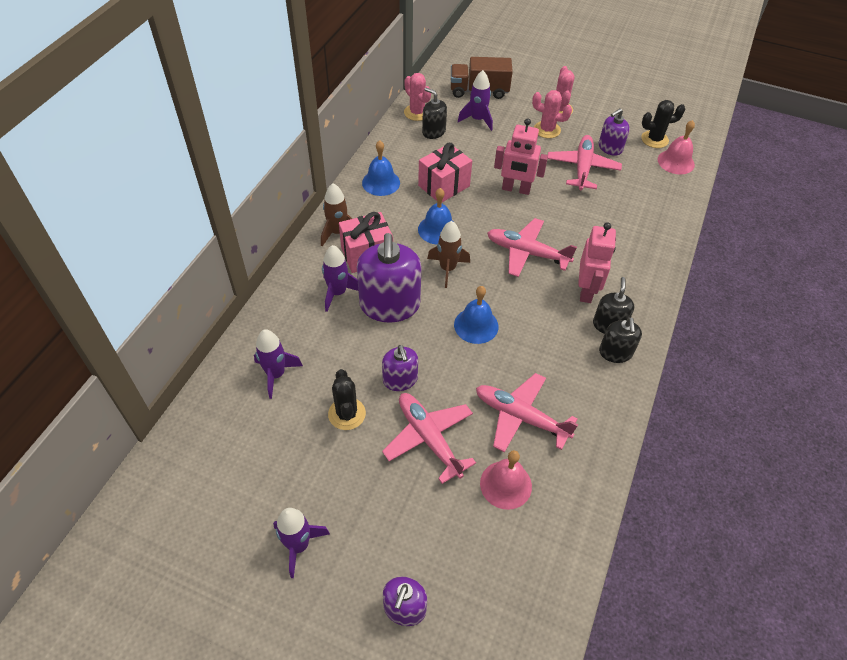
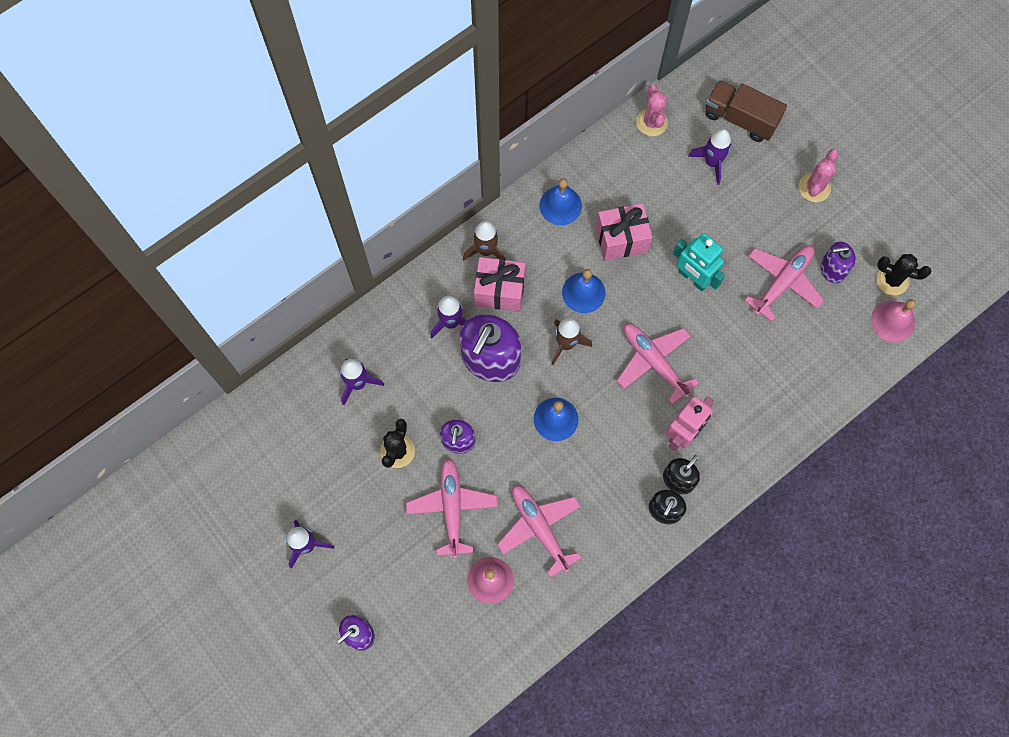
camera: 30 degrees right, 20 degrees up
(433, 131) = (654, 158): black soap dispenser -> none
(516, 189) = (693, 278): pink robot -> turquoise robot
(547, 130) = (779, 211): pink cactus -> none

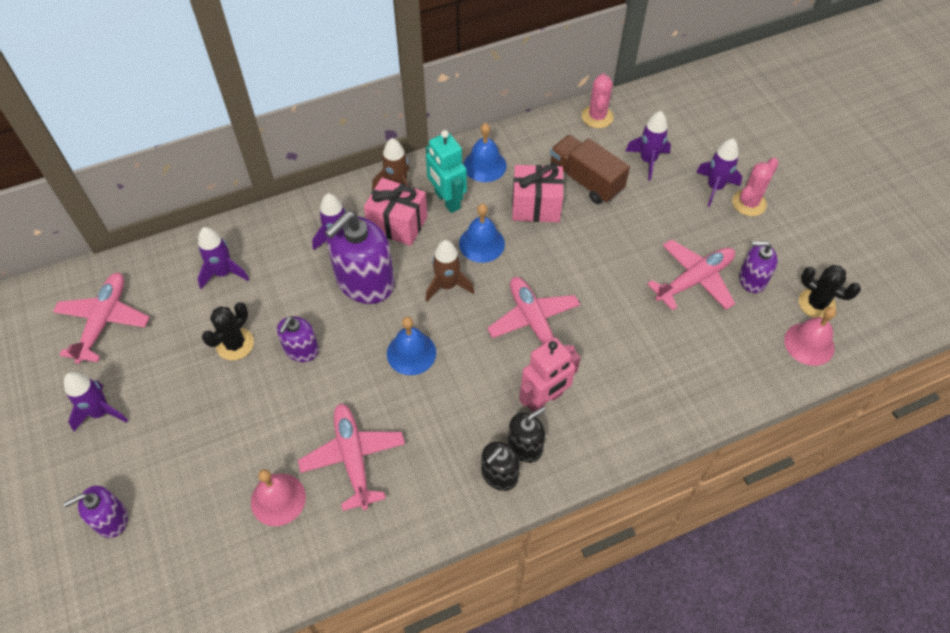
camera: 15 degrees right, 15 degrees down
(452, 508) = (268, 413): pink plane -> pink plane (104, 321)
(693, 278) = (599, 255): turquoise robot -> turquoise robot (447, 200)
(740, 119) = (686, 131): brown truck -> brown truck (585, 180)
(780, 177) = (715, 187): none -> purple rocket

